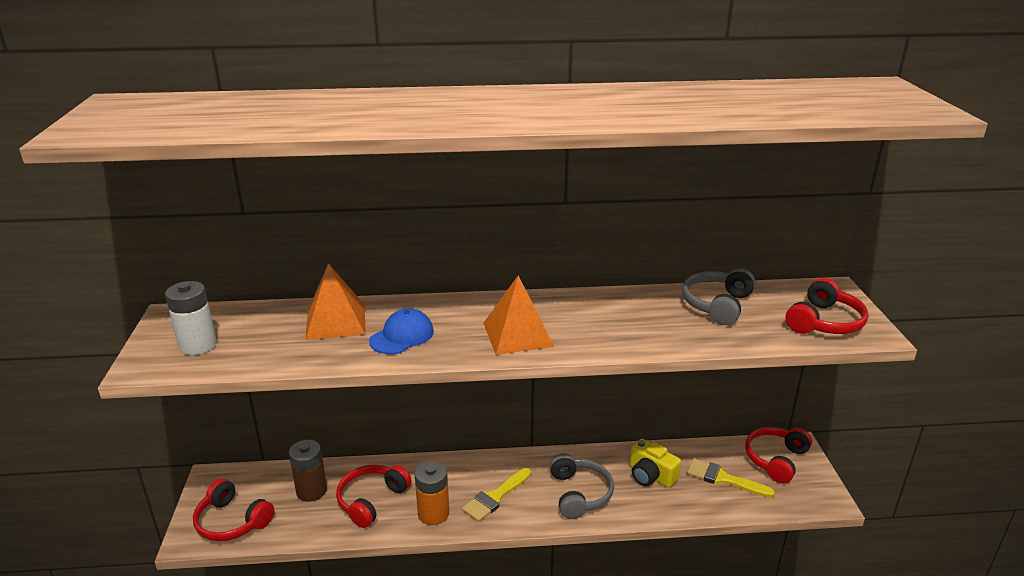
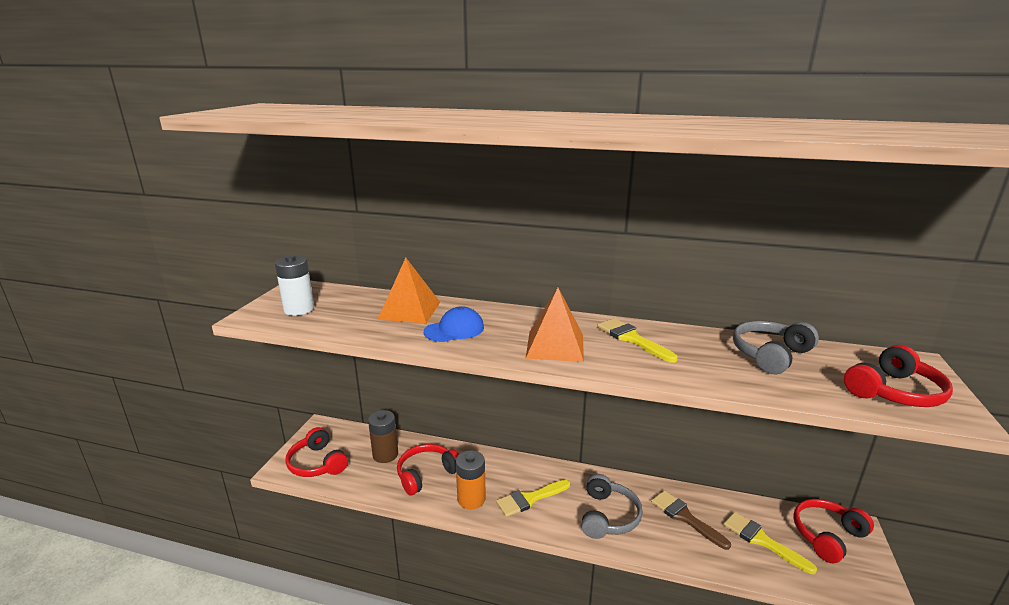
camera: 20 degrees right, 5 degrees down
(588, 312) = (632, 339): none -> yellow brush
(651, 475) = (685, 517): yellow camera -> brown brush

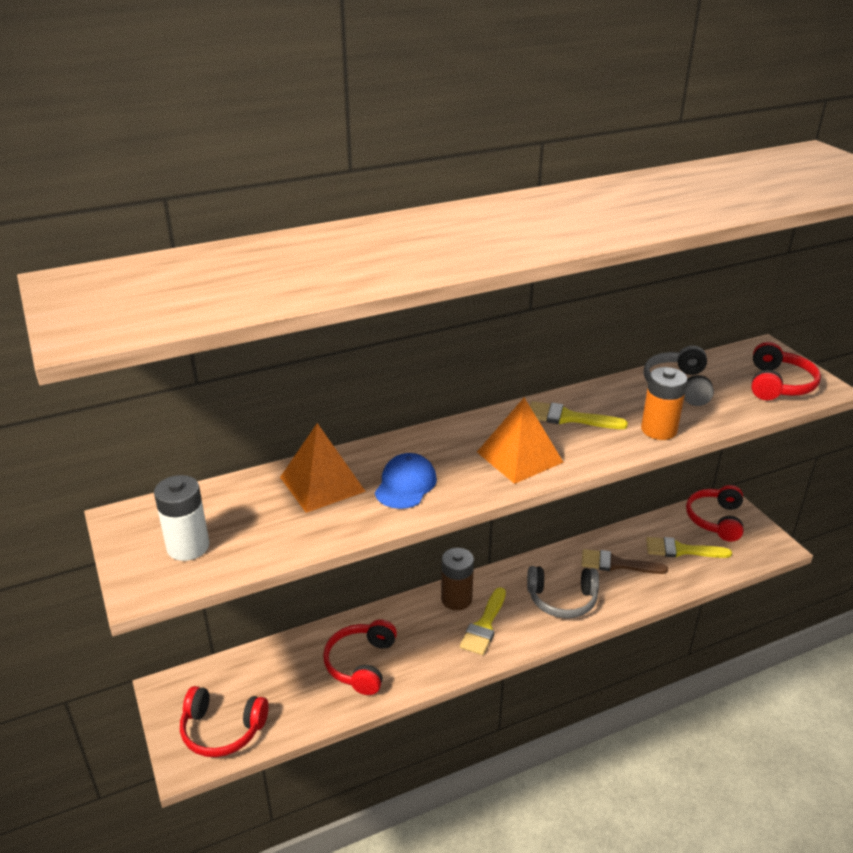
camera: 40 degrees left, 10 degrees up
(385, 454) = (290, 672): brown battery -> brown battery (456, 599)
(471, 499) = (433, 659): orange battery -> orange battery (658, 430)
(608, 516) = (562, 600): grey headphones -> grey headphones turned 120 degrees clockwise

